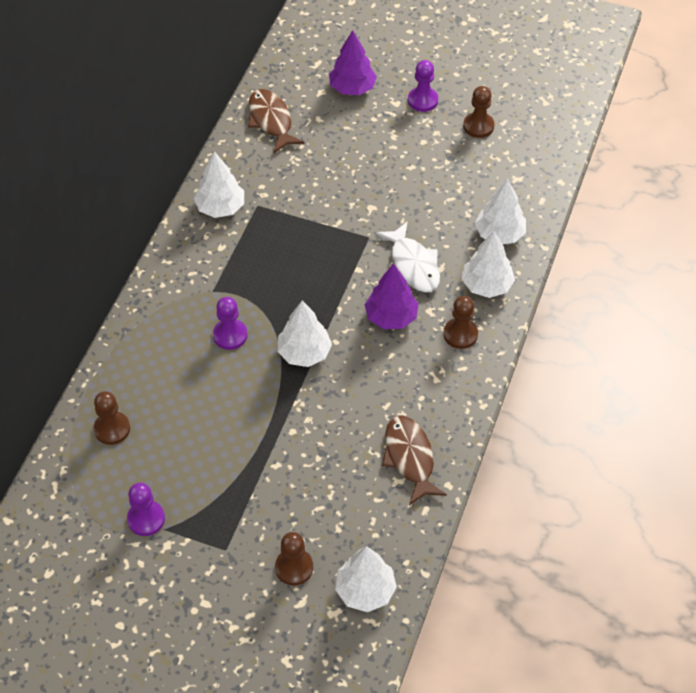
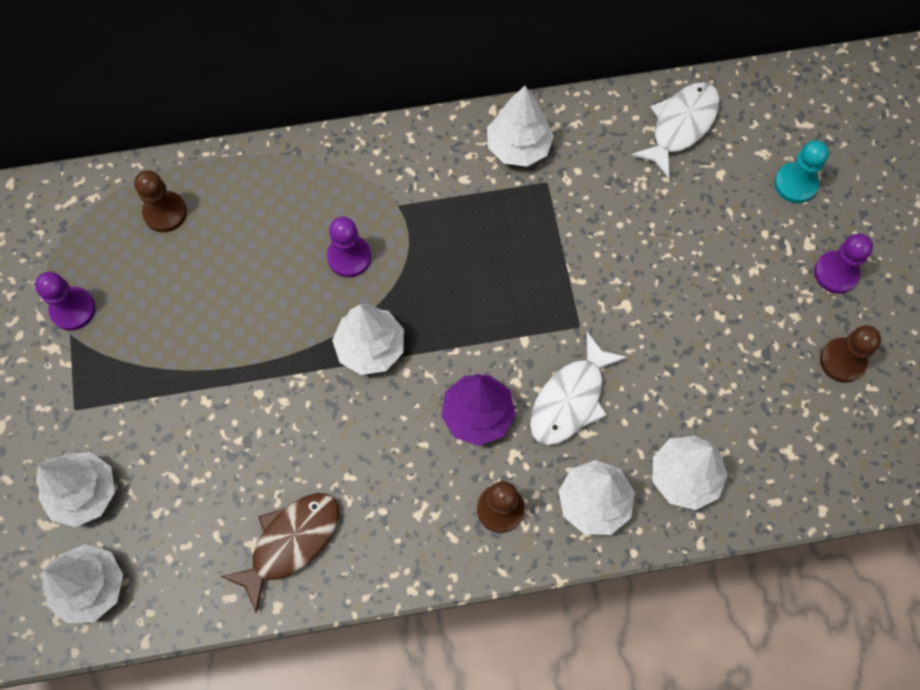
camera: 60 degrees right, 15 degrees up
(271, 121) = (680, 126): brown fish -> white fish
(294, 568) = (84, 493): brown pawn -> white tree
(352, 88) = (795, 184): purple tree -> turquoise pawn

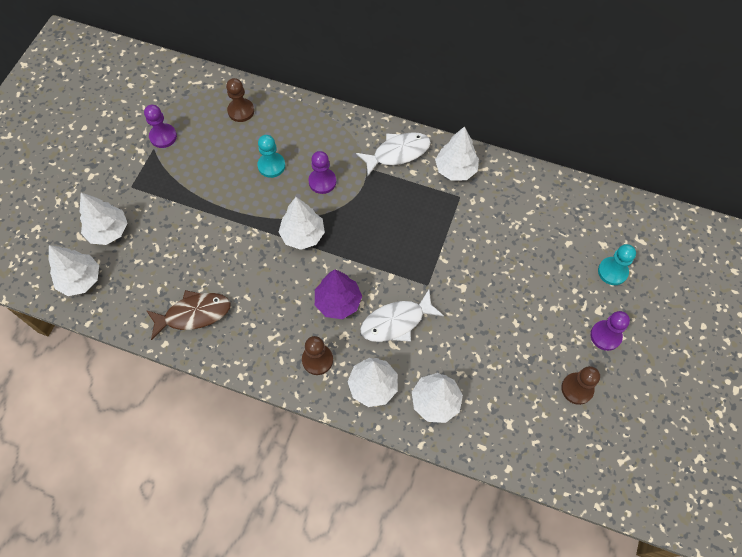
camera: 30 degrees right, 5 degrees down
(262, 271) = (271, 166): none -> turquoise pawn
(680, 126) = (560, 204): white fish -> white fish (397, 153)

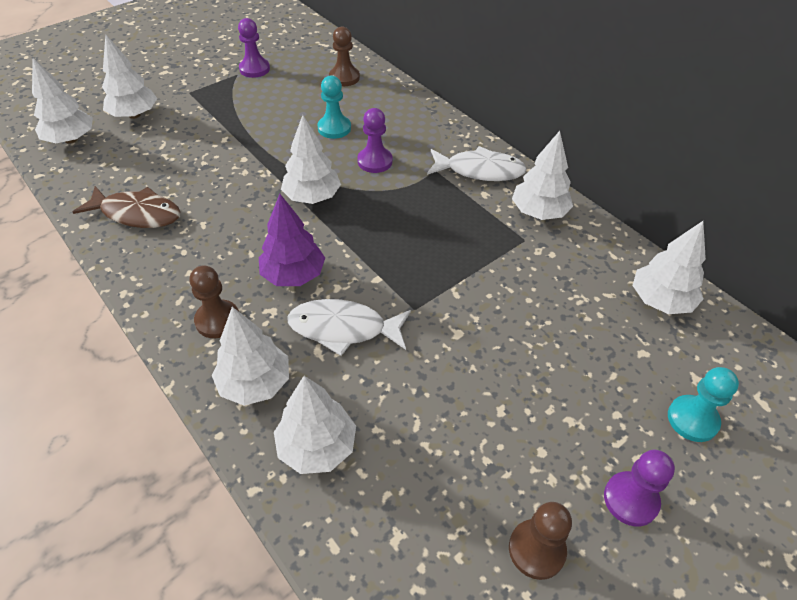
camera: 30 degrees right, 15 degrees down
(560, 201) = (660, 300): none -> white tree

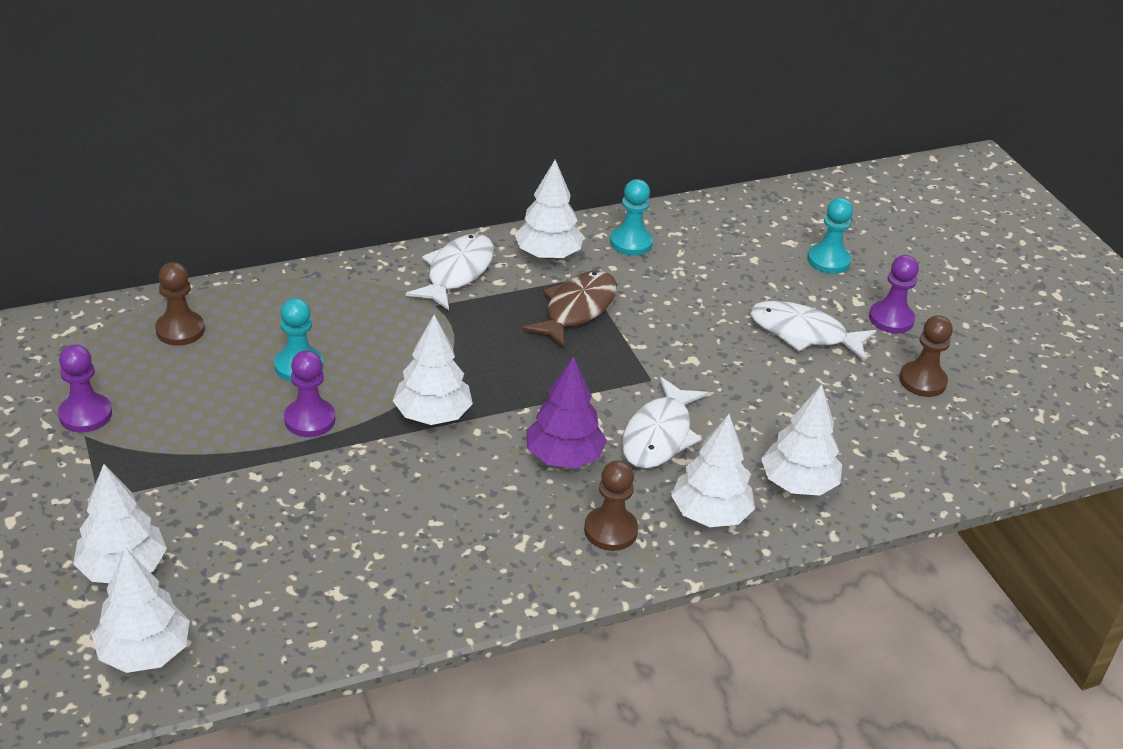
camera: 75 degrees left, 10 degrees down
(137, 214) = (380, 585): brown fish -> brown fish (576, 309)
(375, 161) = (392, 348): purple pawn -> purple pawn (310, 419)
(549, 415) = (803, 333): none -> white fish
(596, 258) = (631, 242): none -> turquoise pawn
(660, 300) = (699, 226): white tree -> none

